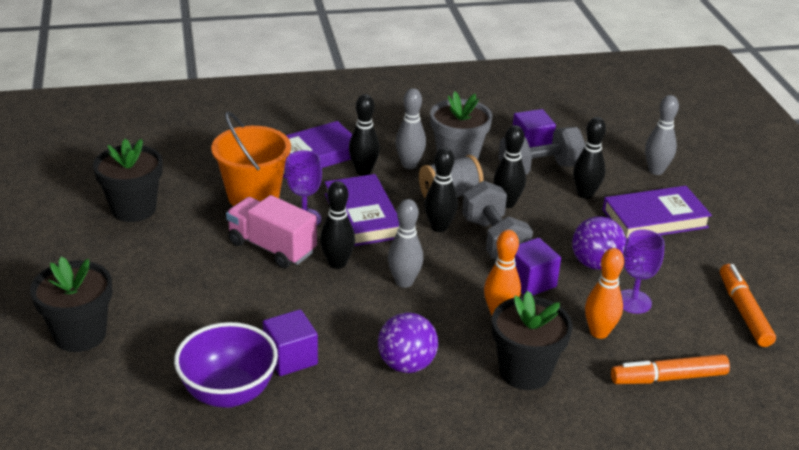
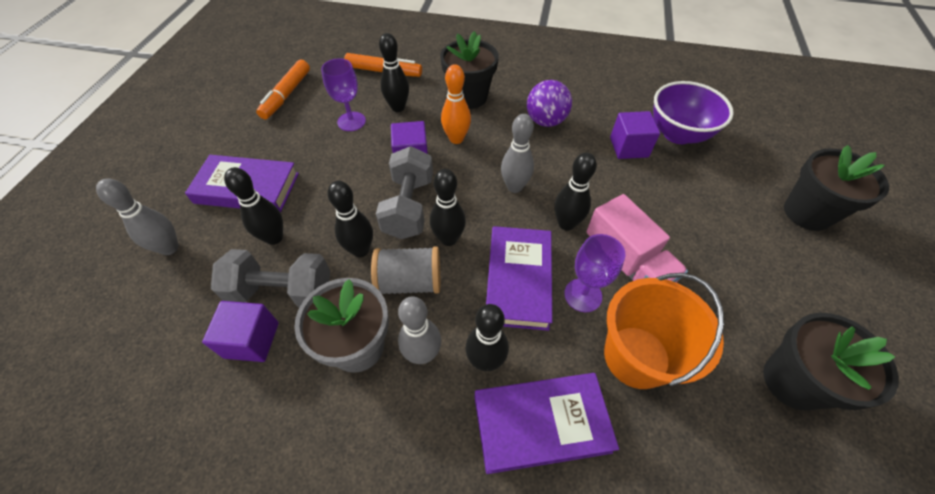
camera: 155 degrees left, 20 degrees up
(595, 264) = (346, 159): purple ball -> none
(599, 332) = (398, 107): orange bowling pin -> black bowling pin

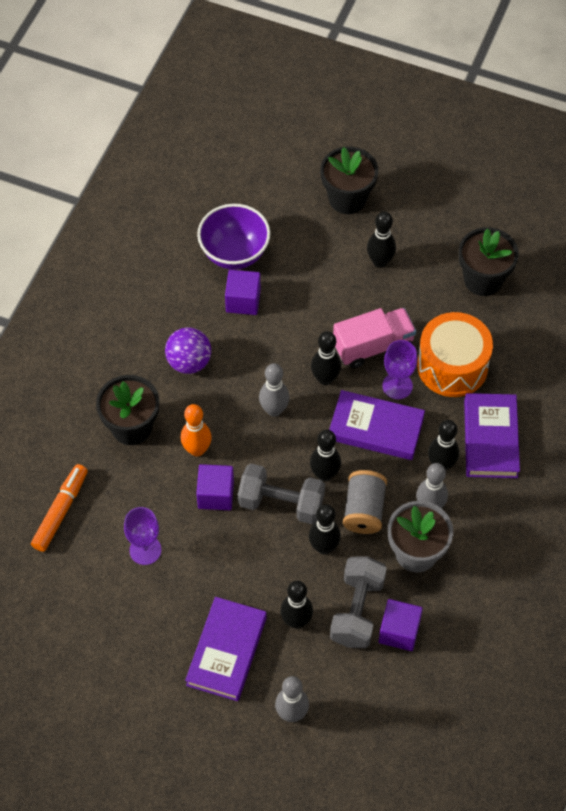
camera: 80 degrees left, 5 degrees up
(286, 95) = (79, 621): orange marker -> none
(398, 107) = (132, 501): black bowling pin -> black bowling pin (380, 262)
(636, 356) = (452, 366): orange bucket -> orange drum

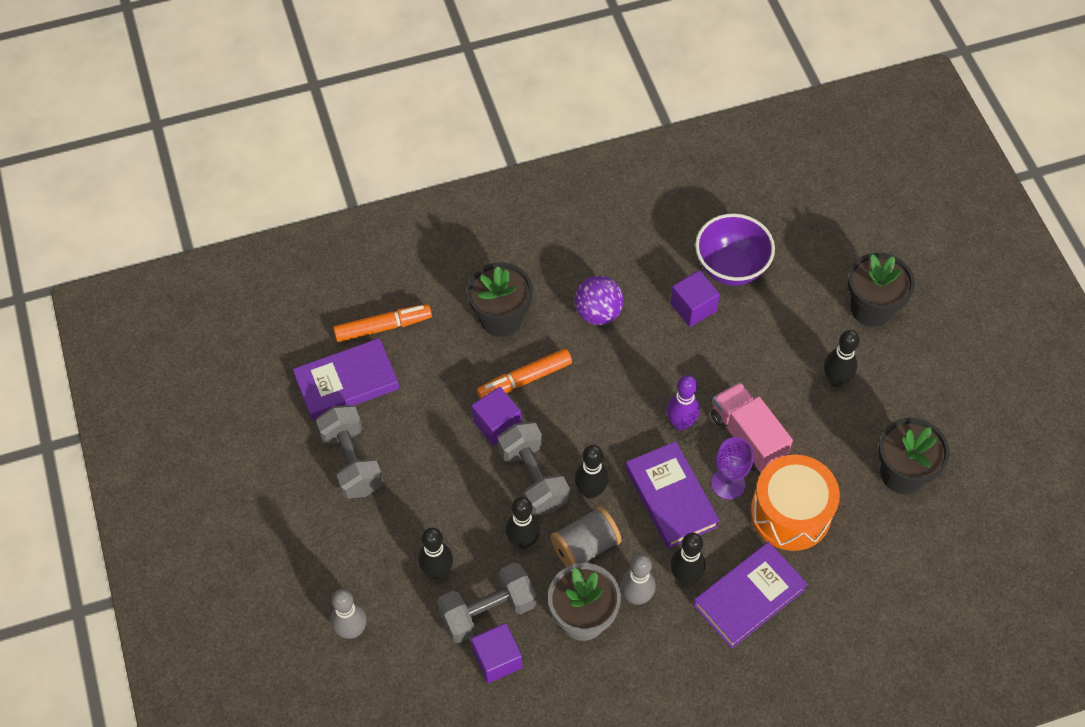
camera: 50 degrees right, 0 degrees up
(145, 550) = (402, 411): purple goblet -> none
(154, 615) = (352, 461): none -> grey dumbbell
(197, 450) = (524, 379): orange bowling pin -> orange marker
(226, 651) = (365, 538): purple book -> purple book (347, 383)
(274, 410) = (614, 407): grey bowling pin -> none
(325, 379) = (680, 423): black bowling pin -> purple bowling pin
(373, 346) = (747, 436): pink truck -> pink truck turned 150 degrees counterclockwise

